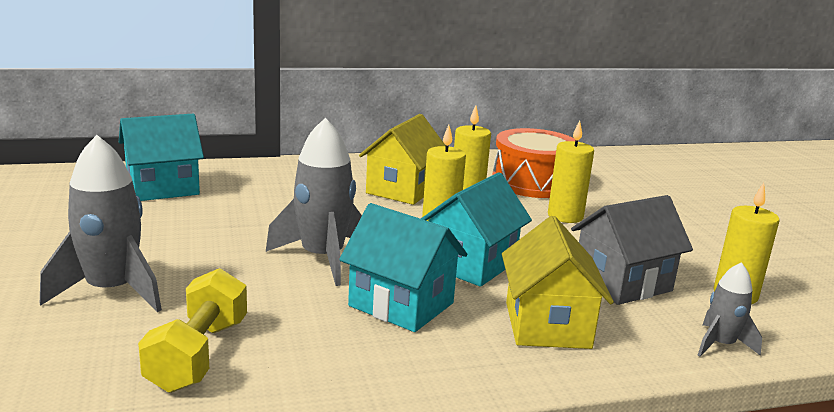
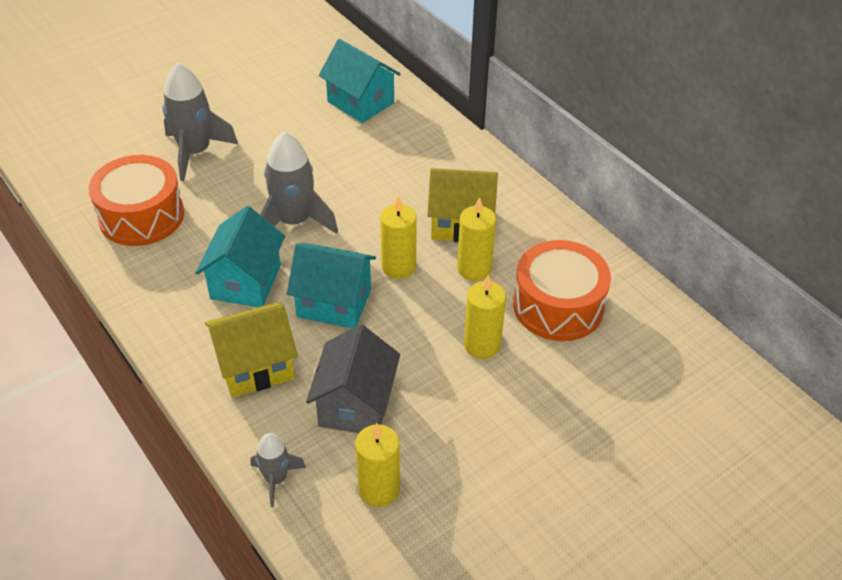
camera: 70 degrees right, 25 degrees up
(198, 355) = (141, 216): yellow dumbbell -> orange drum
(622, 283) = (355, 404): grey house -> grey house turned 60 degrees clockwise

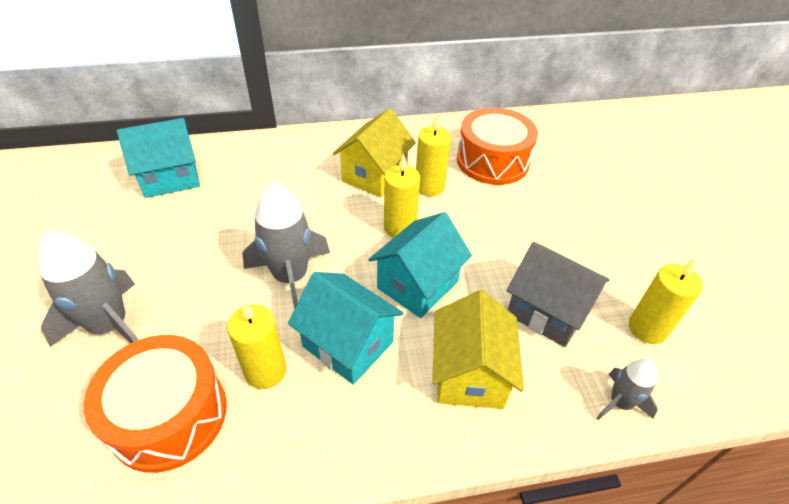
camera: 65 degrees left, 0 degrees up
(482, 345) = (513, 212): yellow candle -> yellow candle (265, 371)

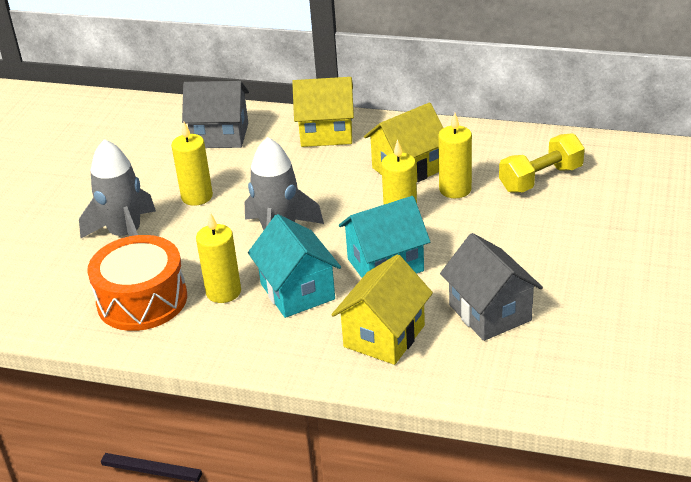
camera: 30 degrees right, 10 degrees down
(170, 178) = (220, 135): turquoise house -> grey house
(278, 154) = (326, 133): none -> yellow house
(492, 161) = (541, 179): orange drum -> yellow dumbbell
(619, 403) = (499, 389): grey rocket -> none
(647, 328) = (577, 348): yellow candle -> yellow candle (197, 197)

